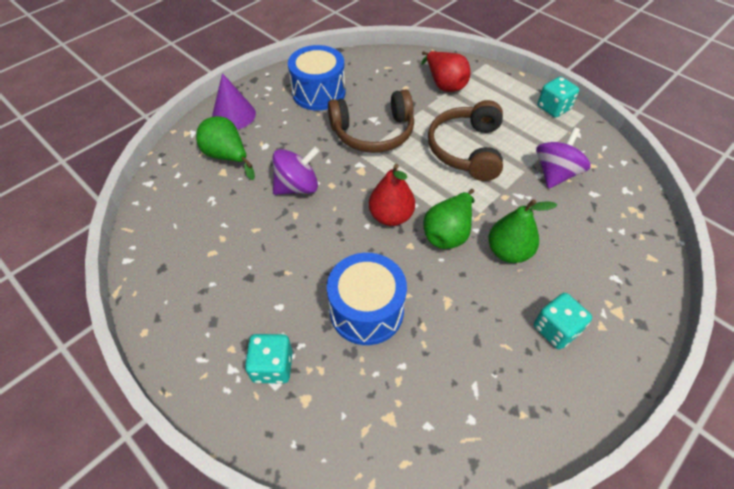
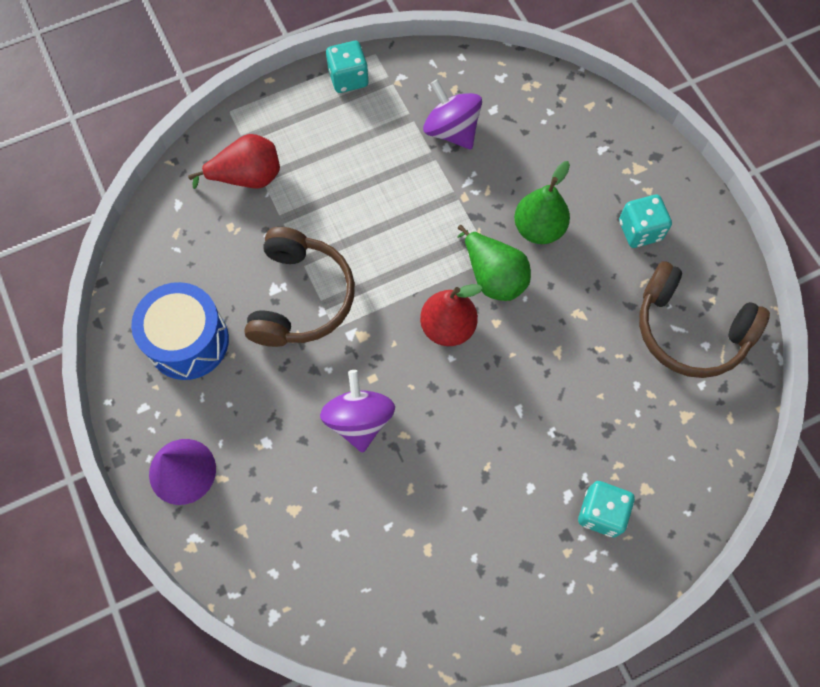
camera: 70 degrees left, 15 degrees up
(227, 156) = (266, 497): green pear -> none
(366, 310) = (564, 397): blue drum -> none
(466, 149) = (376, 203): brown headphones -> brown headphones (690, 330)

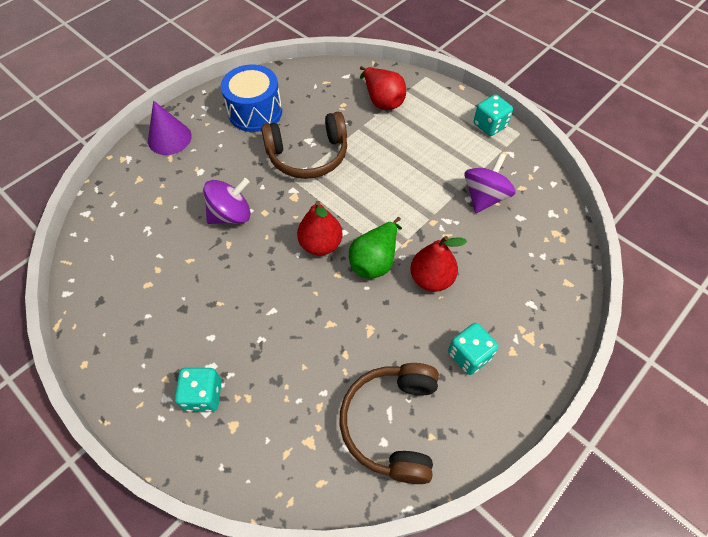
camera: 70 degrees right, 10 degrees down
(538, 228) = (431, 279): green pear -> red pear

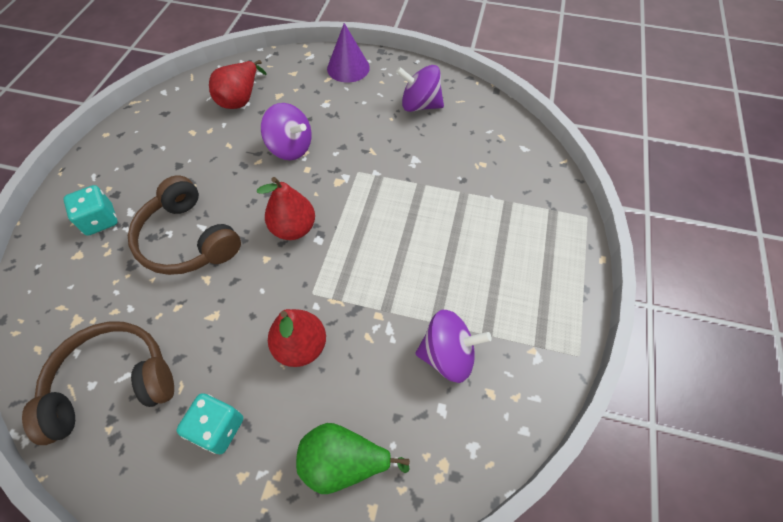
camera: 60 degrees right, 0 degrees up
(255, 112) = (420, 105): blue drum -> purple spinning top
(308, 155) = (395, 168): brown headphones -> brown headphones (188, 239)
(375, 260) = (298, 283): green pear -> green pear (344, 462)
(382, 100) = (515, 194): red pear -> red pear (240, 99)
(490, 125) = (564, 315): turquoise dice -> none

